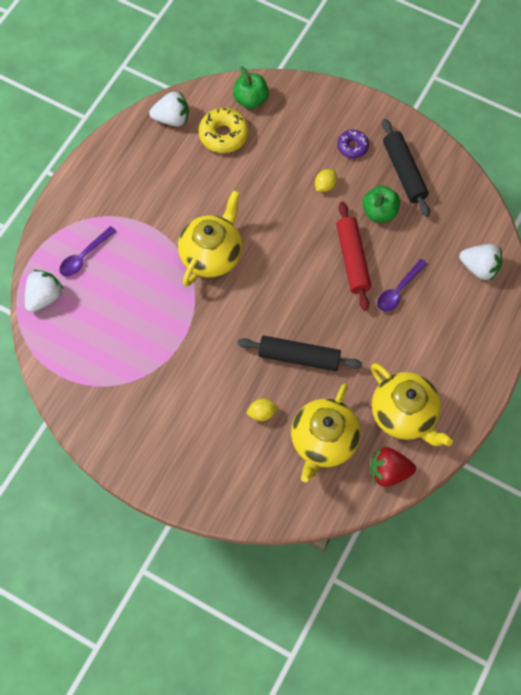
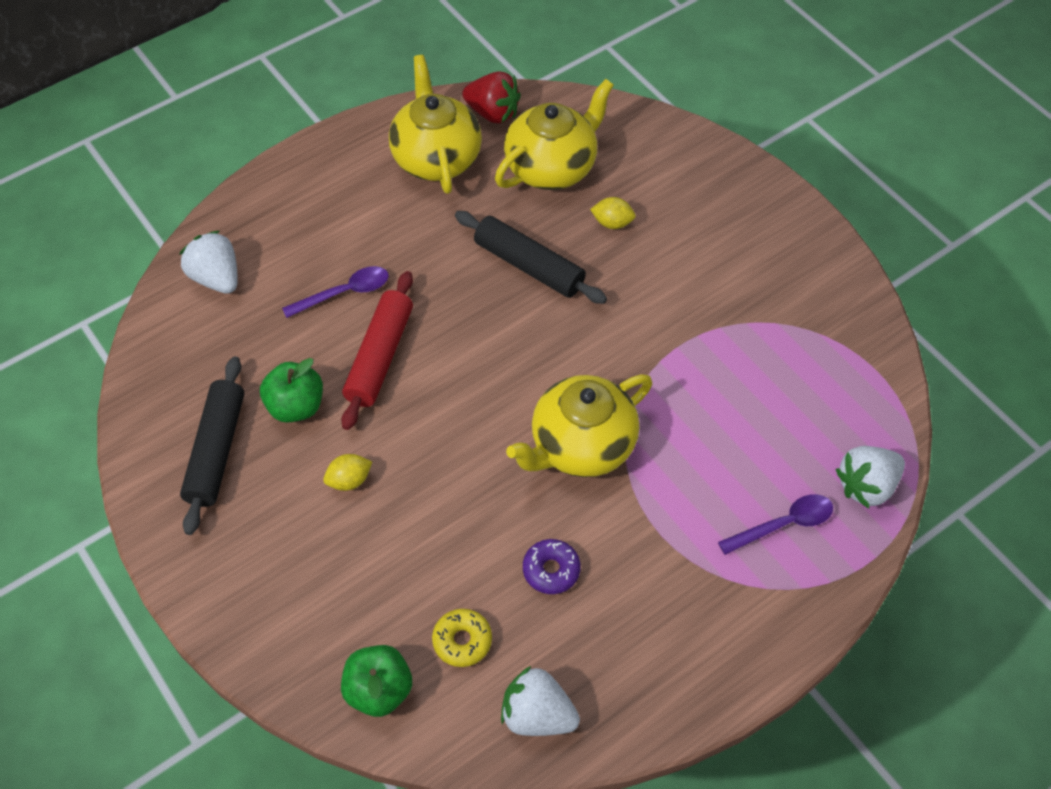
camera: 155 degrees left, 10 degrees down
(223, 135) = (462, 641): yellow donut -> yellow donut, size x0.63
(352, 147) = (265, 526): purple donut -> purple donut (551, 570)

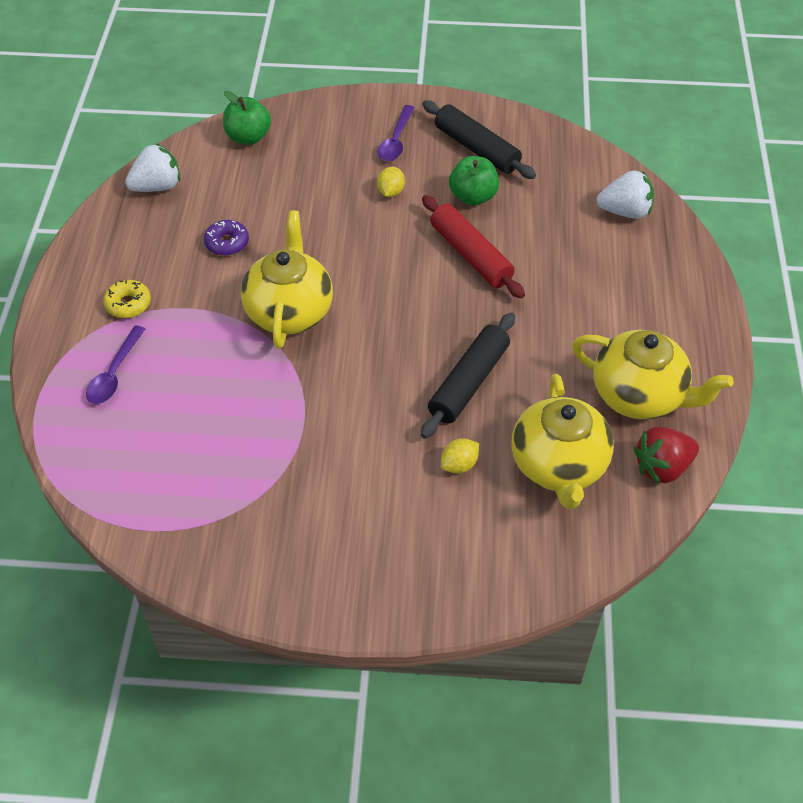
camera: 130 degrees right, 5 degrees down
(345, 293) = (546, 267): purple spoon -> purple spoon (396, 141)
(462, 641) = (234, 182): yellow donut -> yellow donut (128, 304)
(529, 266) = (468, 382): black rolling pin -> black rolling pin turned 45 degrees counterclockwise
(866, 486) = (80, 441): white strawberry -> none

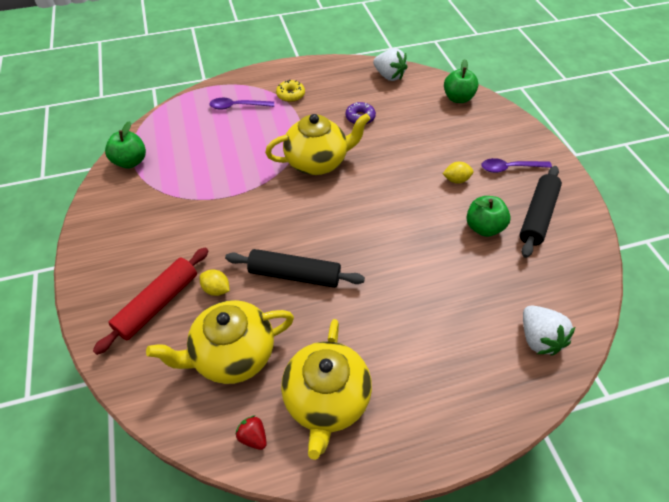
camera: 70 degrees right, 0 degrees up
(165, 532) = (131, 162): none -> green apple
(470, 255) = (421, 242): red rolling pin -> red rolling pin (158, 304)
(662, 467) = (253, 437): red strawberry -> red strawberry, size x0.56

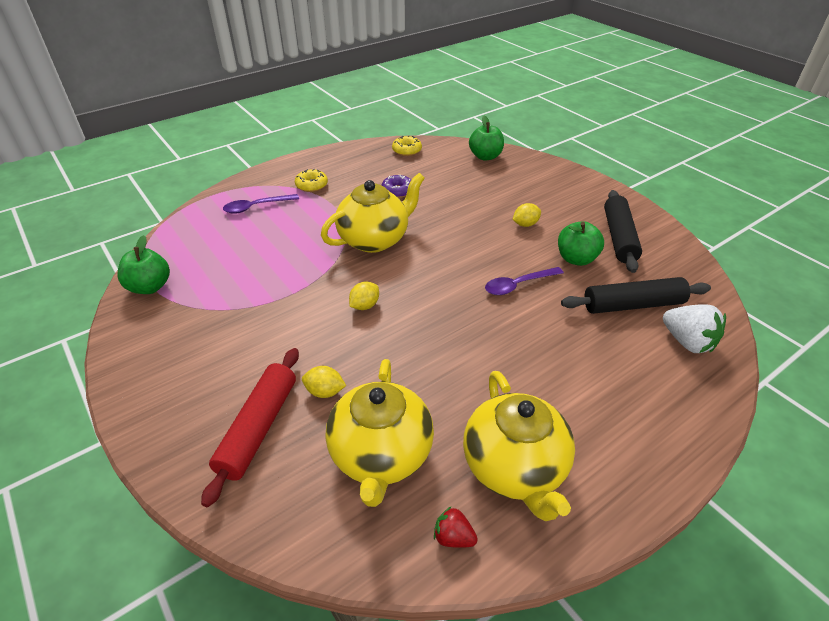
camera: 20 degrees left, 10 degrees down
(233, 355) = (381, 455): yellow teapot -> yellow teapot turned 45 degrees counterclockwise
(280, 223) = (364, 305): none -> yellow lemon
(294, 274) = (408, 352): black rolling pin -> black rolling pin (632, 305)
(389, 76) = (407, 150): white strawberry -> yellow donut
(509, 168) = (569, 203): purple spoon -> purple spoon (518, 285)

